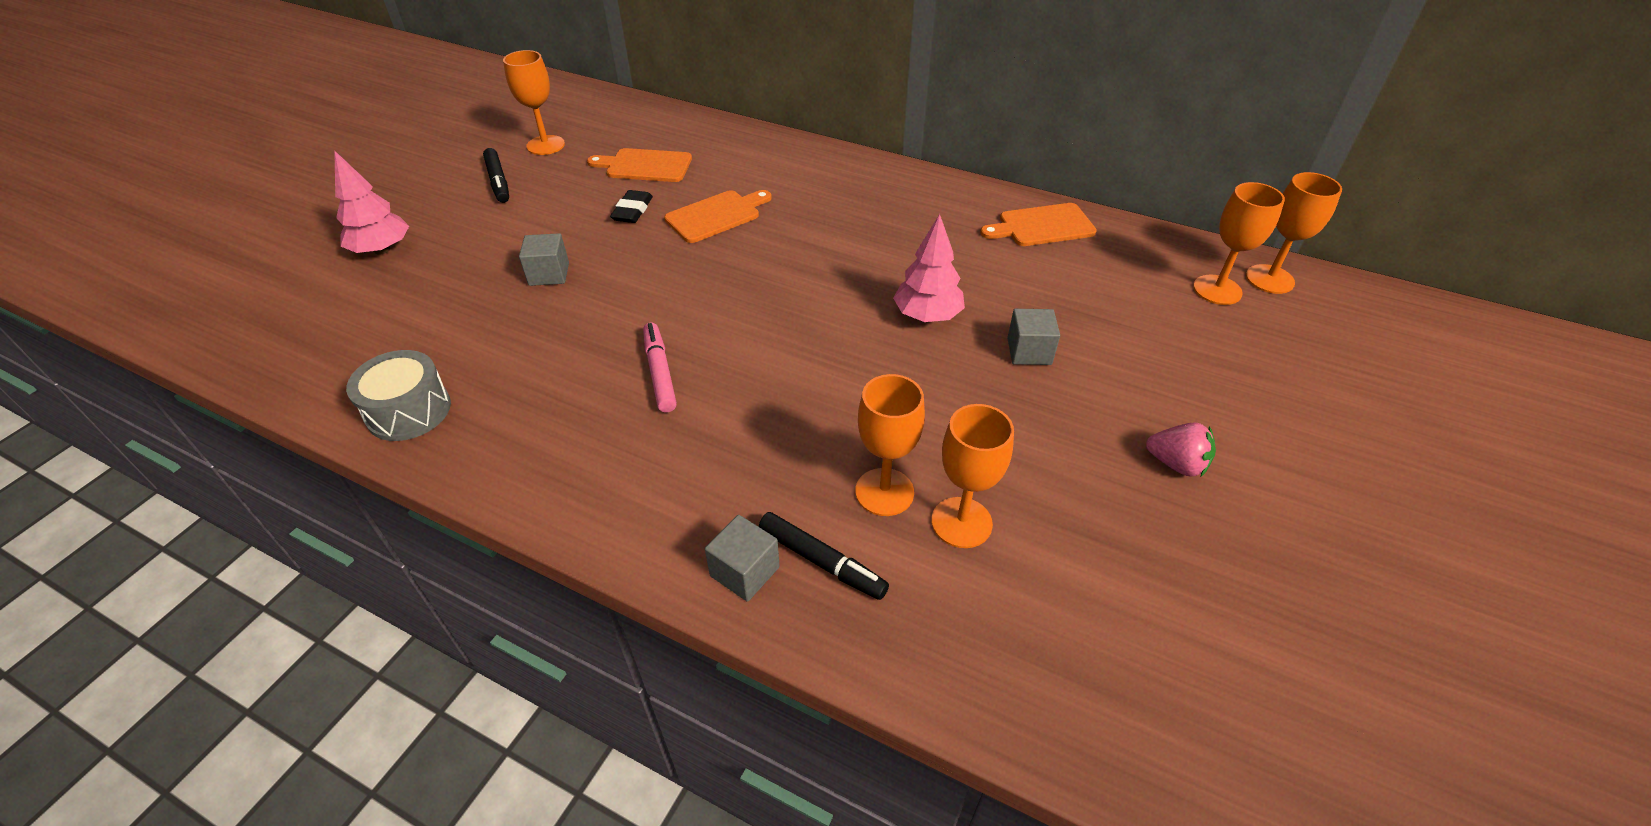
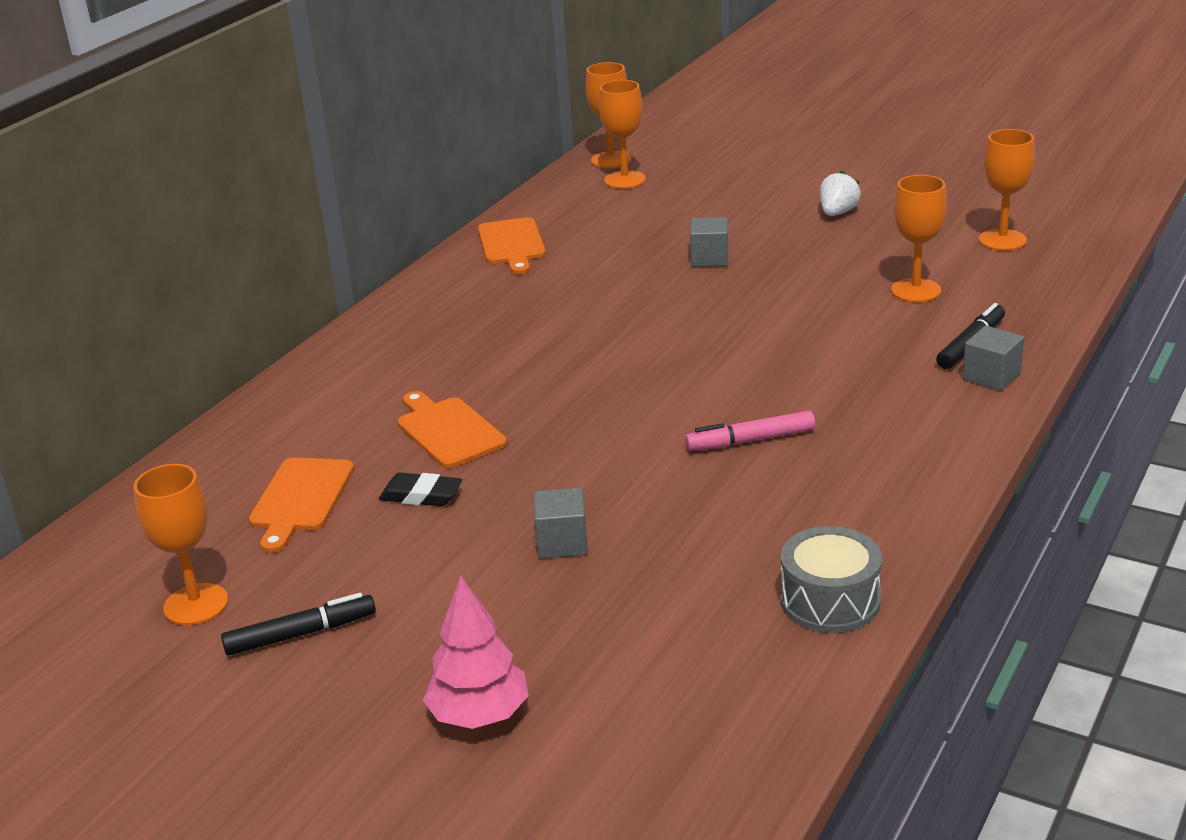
camera: 85 degrees left, 15 degrees down
(884, 492) = (891, 320): orange goblet -> orange goblet (1002, 240)
(927, 316) = (657, 302): pink tree -> none
(1176, 464) = (837, 213): pink strawberry -> white strawberry

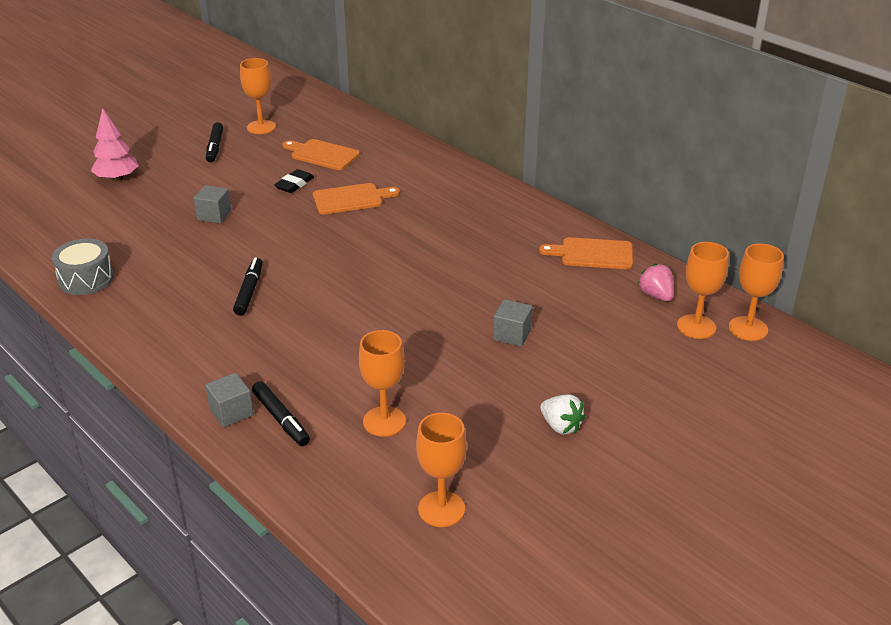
camera: 105 degrees right, 5 degrees up
(579, 203) = (656, 295): none -> pink strawberry
(751, 440) = (249, 291): pink marker -> black marker

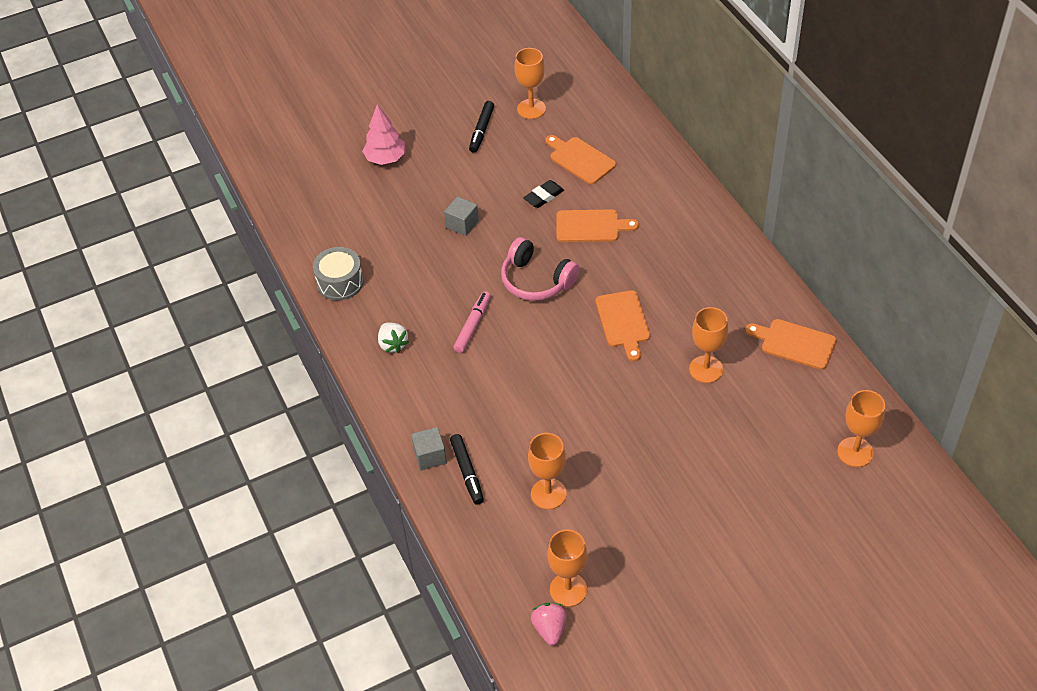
camera: 20 degrees right, 15 degrees up
(249, 291) = (472, 326): black marker -> pink marker
(308, 246) = (536, 280): none -> pink headphones
(412, 264) = (623, 322): none -> orange cutting board
(512, 335) = (685, 425): grey cube -> none
(561, 426) = (691, 533): white strawberry -> white strawberry (393, 344)
(656, 295) = (833, 407): pink strawberry -> pink strawberry (550, 629)
(748, 328) = (902, 465): orange goblet -> orange goblet (706, 369)

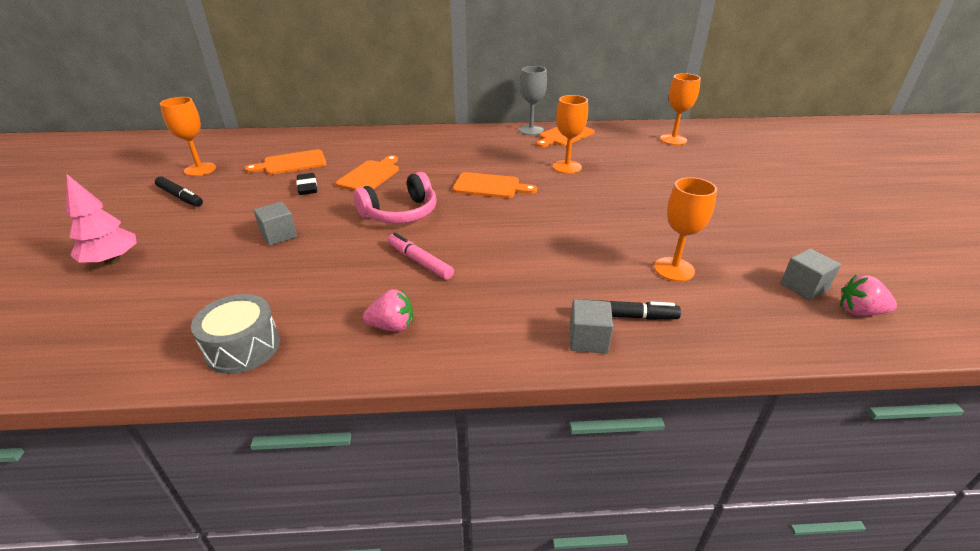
camera: 70 degrees left, 15 degrees down
(393, 344) = (392, 326): white strawberry -> pink strawberry
(568, 589) = (803, 287): orange goblet -> grey cube
(789, 307) = (531, 130): none -> grey goblet

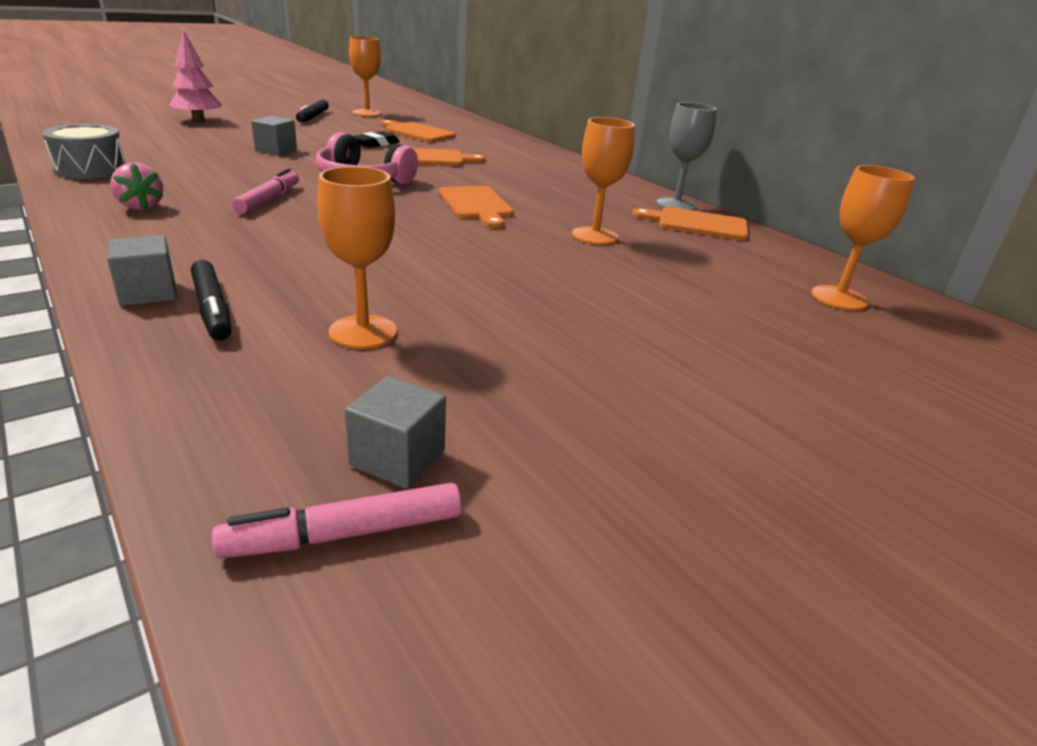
camera: 55 degrees right, 5 degrees down
(859, 311) = (346, 534): pink strawberry -> pink marker

